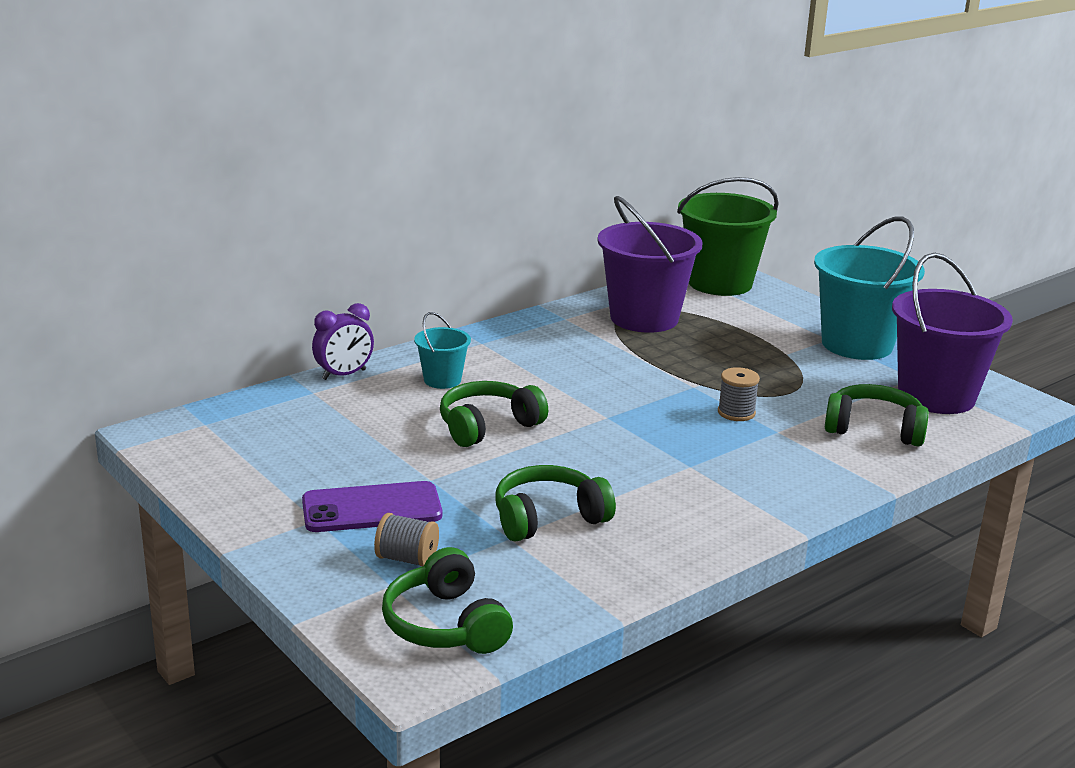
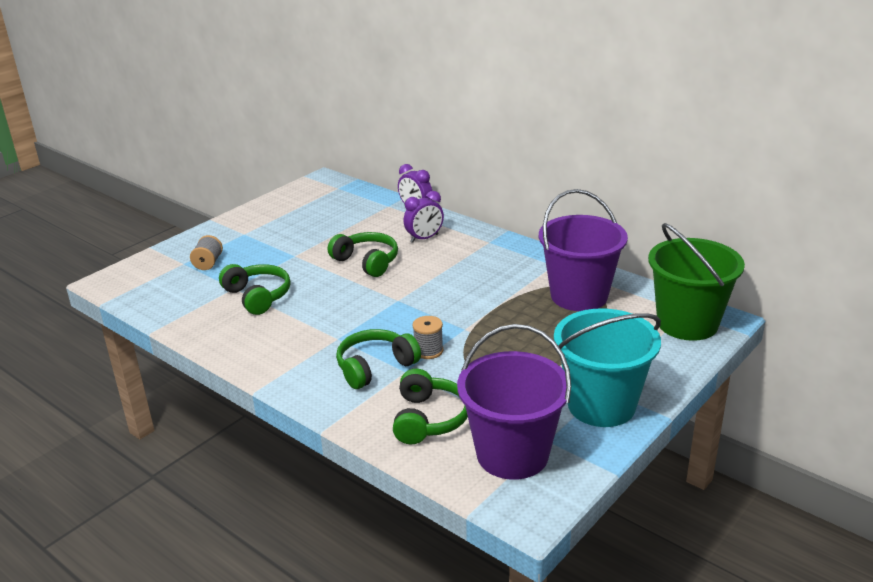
camera: 80 degrees right, 5 degrees up
(372, 508) = (258, 245): purple phone -> none
(442, 380) = (424, 238): turquoise bucket -> purple clock
(445, 625) = (147, 283): green headphones -> green headphones (375, 367)

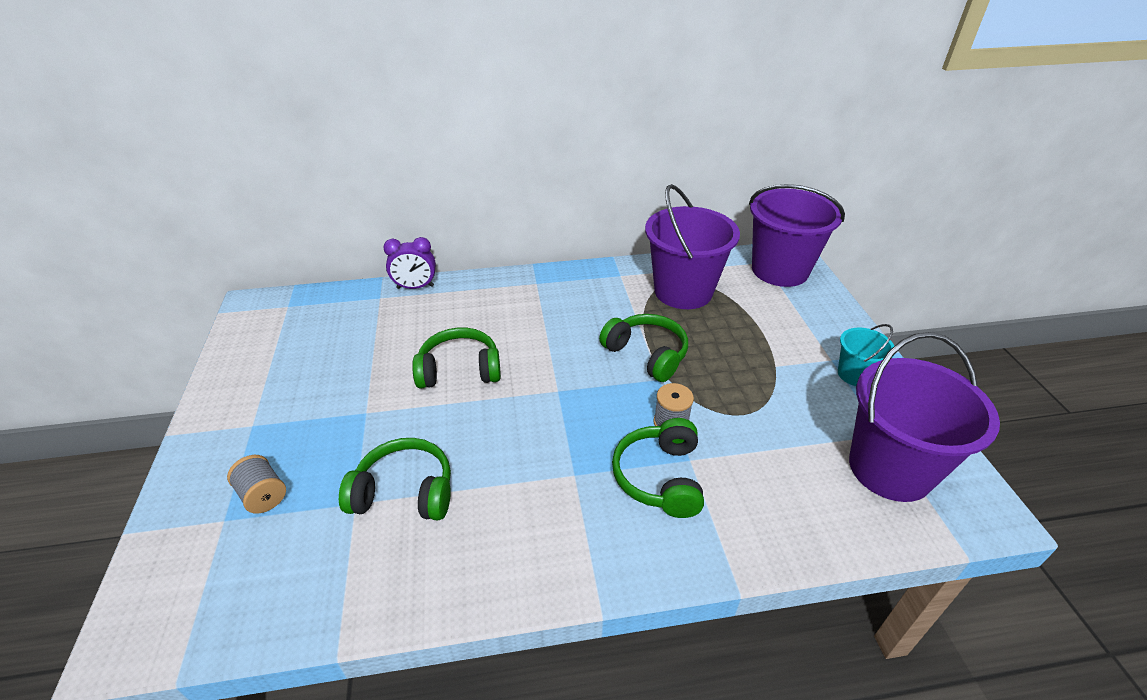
camera: 50 degrees left, 10 degrees up
(424, 238) = (474, 312): purple clock -> none
(429, 419) = (788, 491): green headphones -> green headphones (646, 354)
(601, 405) = (854, 374): turquoise bucket -> turquoise bucket, size x0.49
(687, 323) = (780, 270): green bucket -> purple bucket

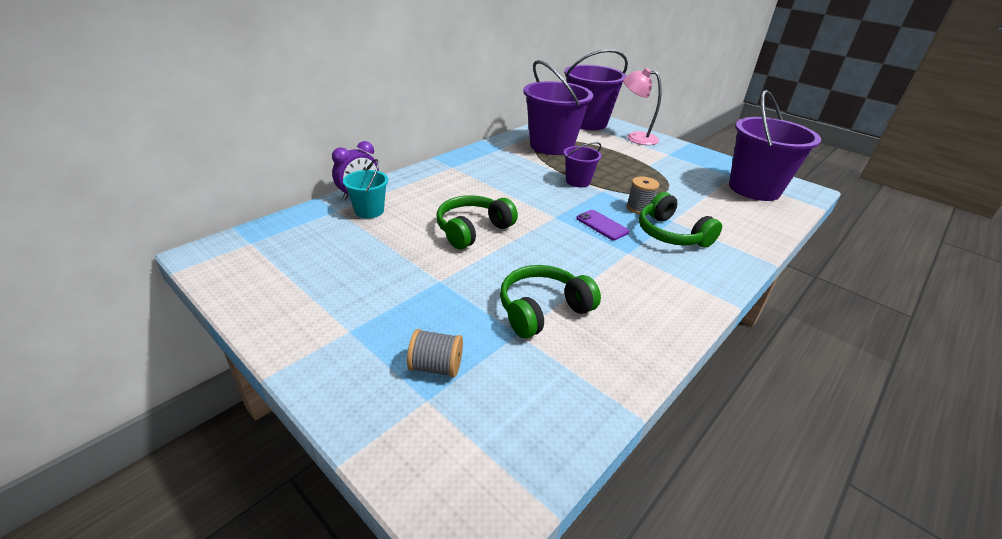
camera: 40 degrees left, 5 degrees down
(594, 425) = (602, 225): none -> purple phone
(646, 354) = (578, 181): green headphones -> purple bucket
(819, 316) = (635, 137): none -> pink lamp
(854, 374) = (687, 157): turquoise bucket -> turquoise bucket (369, 211)

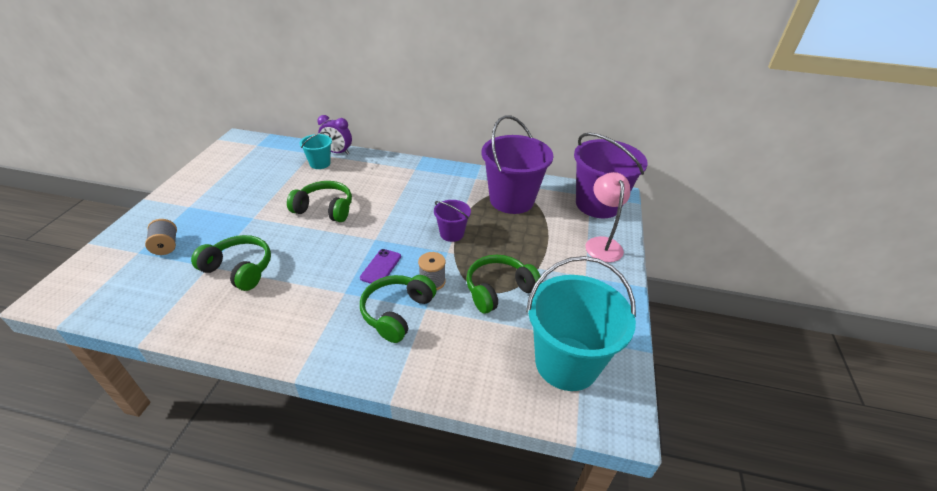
camera: 60 degrees right, 5 degrees up
(666, 186) = (498, 290): none -> green headphones
(754, 189) = (566, 363): purple bucket -> turquoise bucket

